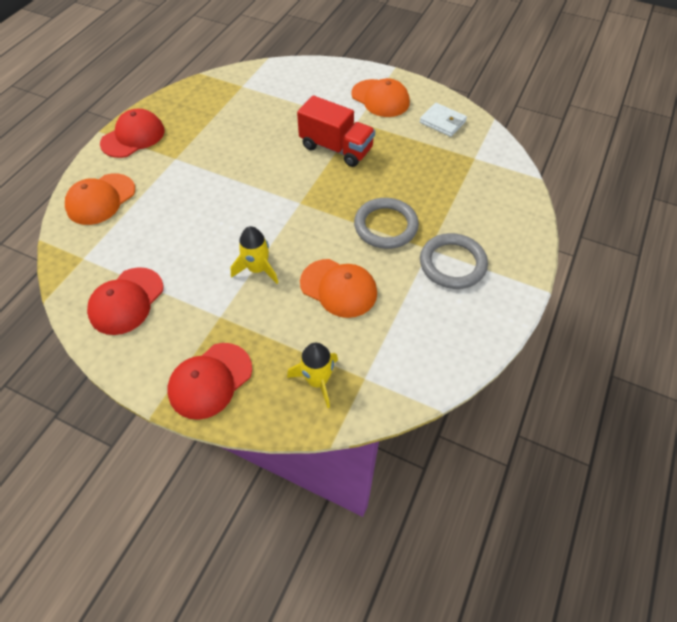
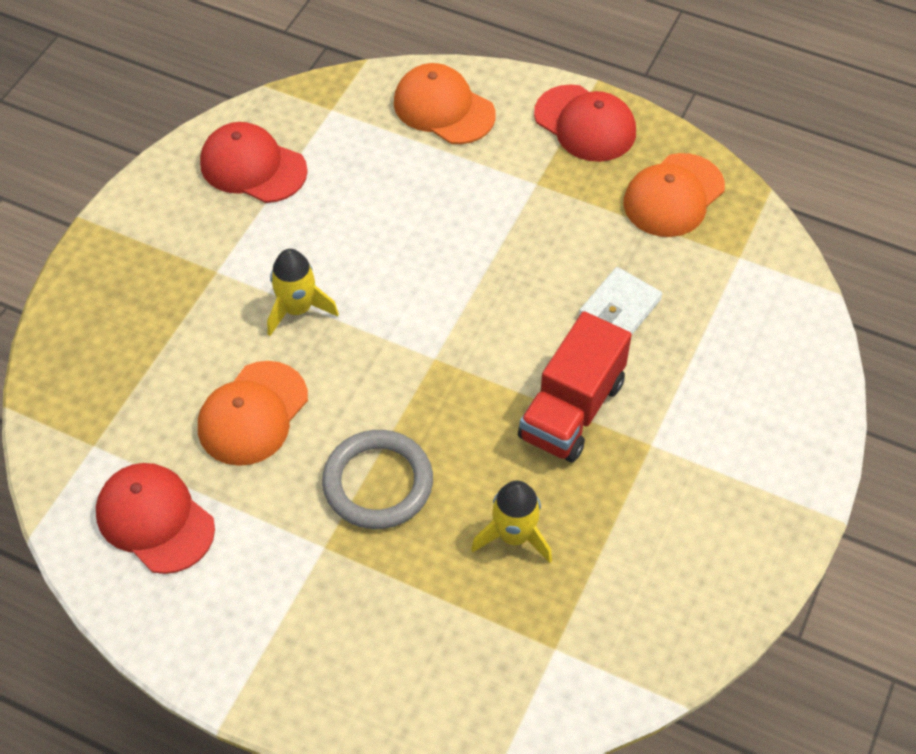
camera: 90 degrees right, 0 degrees up
(210, 380) = (117, 270): red cap -> red cap (155, 519)
(317, 380) = (98, 389): yellow rocket -> yellow rocket (514, 536)
(380, 98) = (726, 487): orange cap -> orange cap (673, 196)
(442, 122) = (661, 599): white wallet -> white wallet (619, 308)
(452, 263) = (289, 580): grey ring -> none

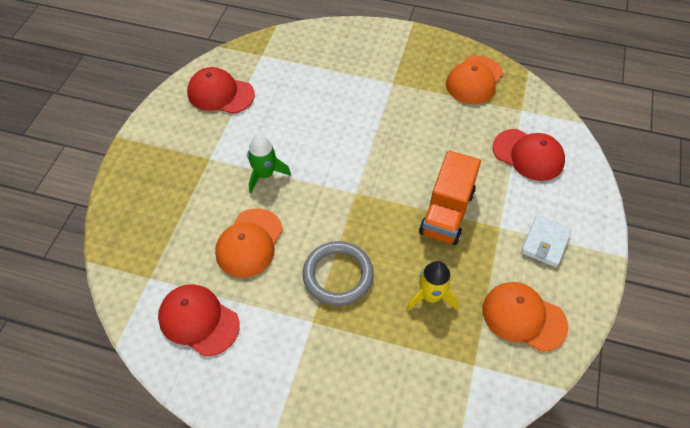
camera: 10 degrees left, 0 degrees up
(297, 309) = (264, 174): yellow rocket -> green rocket
(443, 108) = (328, 47): orange cap -> orange cap (523, 317)
(571, 410) = (447, 213): red truck -> orange truck
(585, 124) = (413, 46): red cap -> red cap (528, 155)
(619, 308) = (460, 148): white wallet -> white wallet (545, 243)

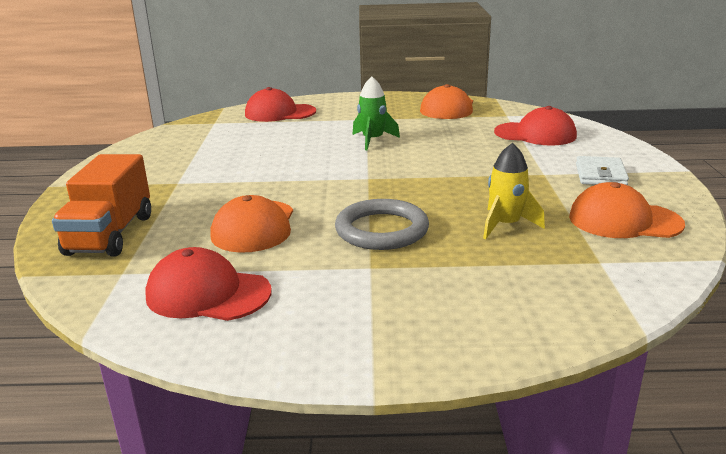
camera: 15 degrees left, 30 degrees down
(220, 94) = (175, 146): red cap -> red cap (280, 113)
(264, 174) = (251, 182): green rocket -> green rocket (373, 140)
(447, 213) = (479, 174): orange truck -> orange truck (110, 235)

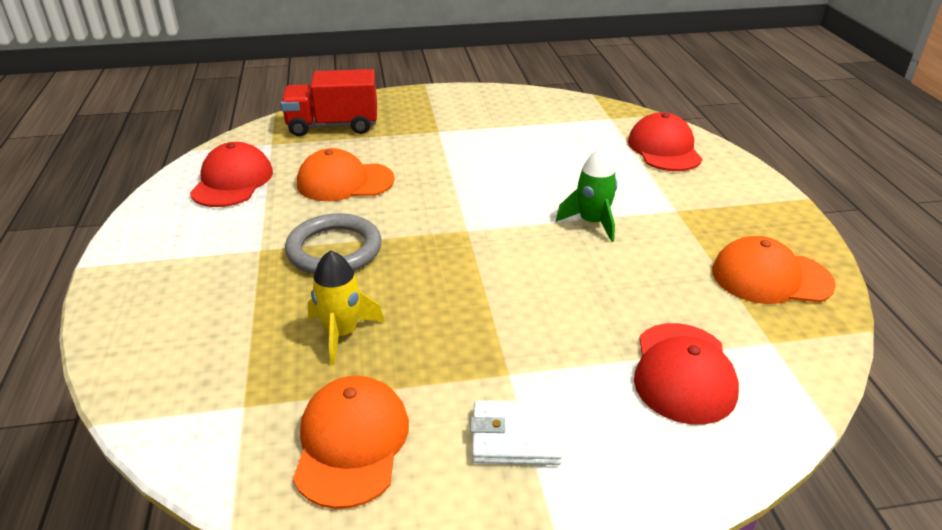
camera: 80 degrees right, 10 degrees up
(110, 235) = (333, 126): orange truck -> red truck

